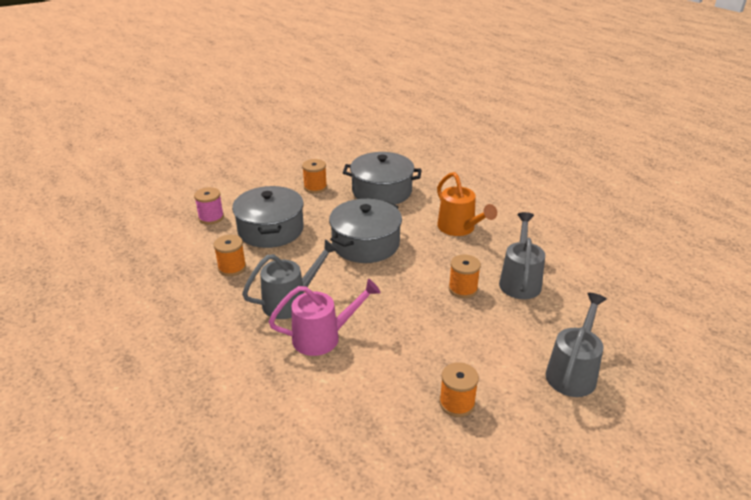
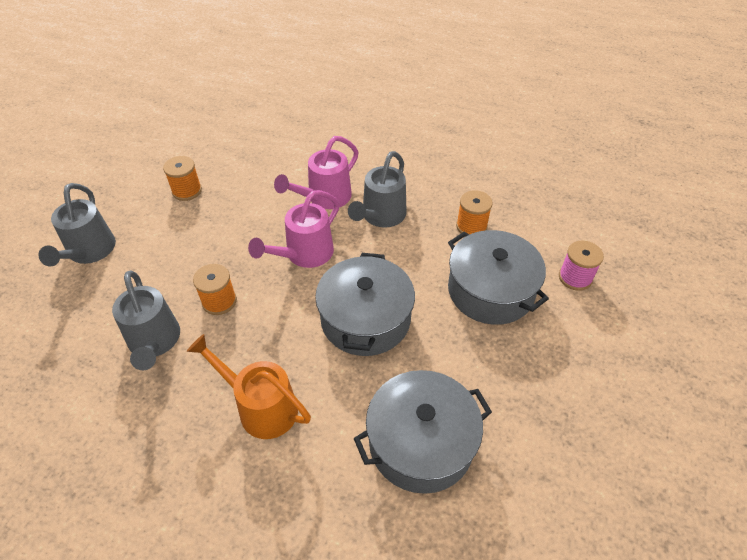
camera: 150 degrees right, 15 degrees up
(315, 187) = (521, 400): orange spool -> none
(378, 296) = (304, 255): none -> pink watering can

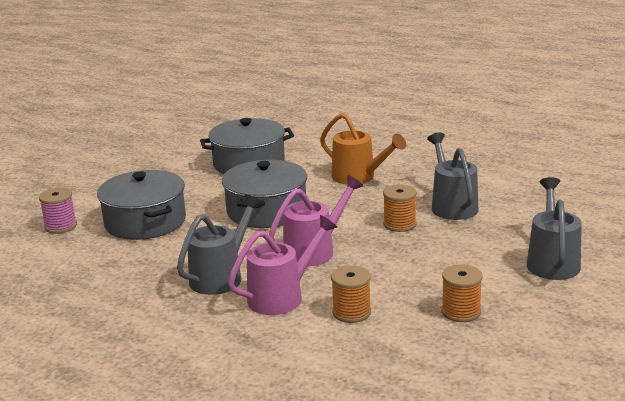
camera: 170 degrees left, 25 degrees down
(471, 226) = (126, 264): orange spool -> orange spool (351, 312)

